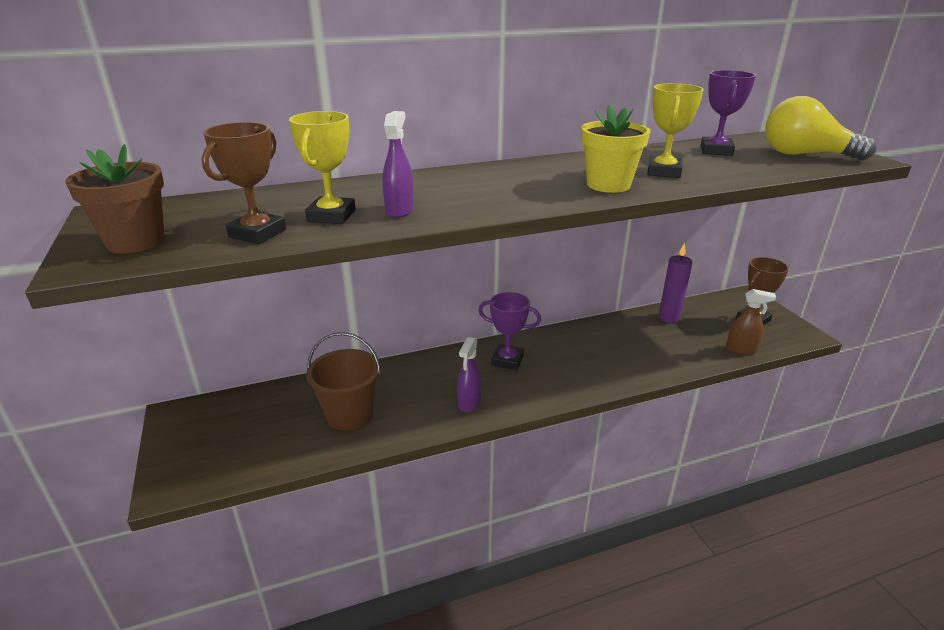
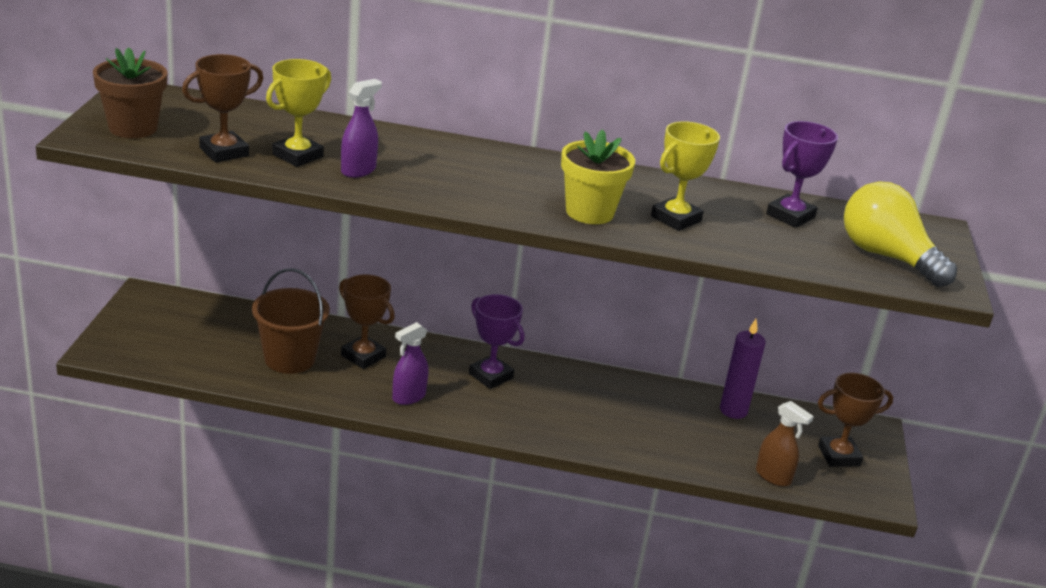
camera: 25 degrees right, 0 degrees up
(404, 386) = (363, 356): none -> brown trophy

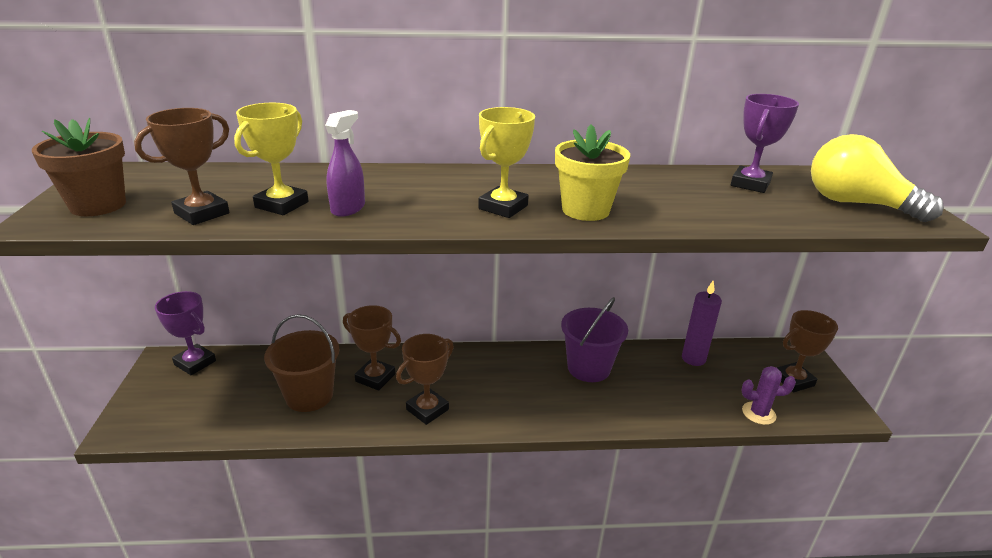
camera: 10 degrees left, 0 degrees up
(408, 397) = (427, 409): purple spray bottle -> brown trophy
(490, 376) = (490, 372): purple trophy -> purple trophy (195, 363)
(604, 395) = (588, 368): none -> purple bucket
(676, 219) = (663, 203): yellow trophy -> yellow trophy (503, 207)
(773, 477) = (758, 413): brown spray bottle -> purple cactus

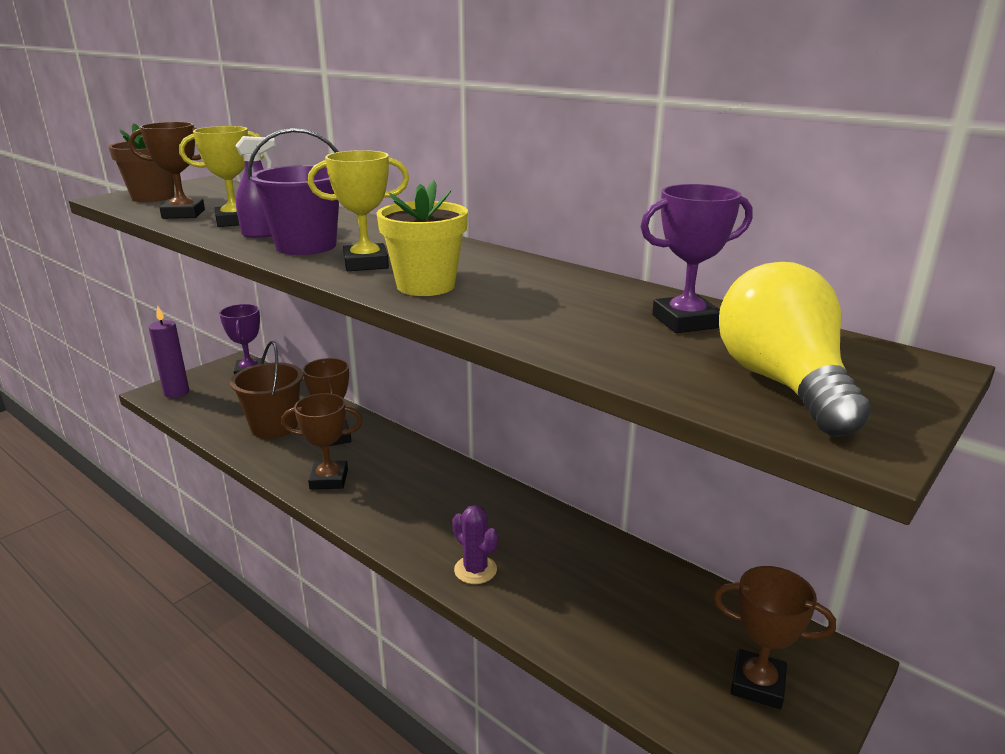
camera: 45 degrees right, 5 degrees down
(588, 368) = (518, 525): purple bucket -> purple bucket (306, 246)
(693, 358) = (655, 582): purple candle -> purple candle (176, 392)
(758, 413) = (636, 681): purple cactus -> purple cactus (475, 570)

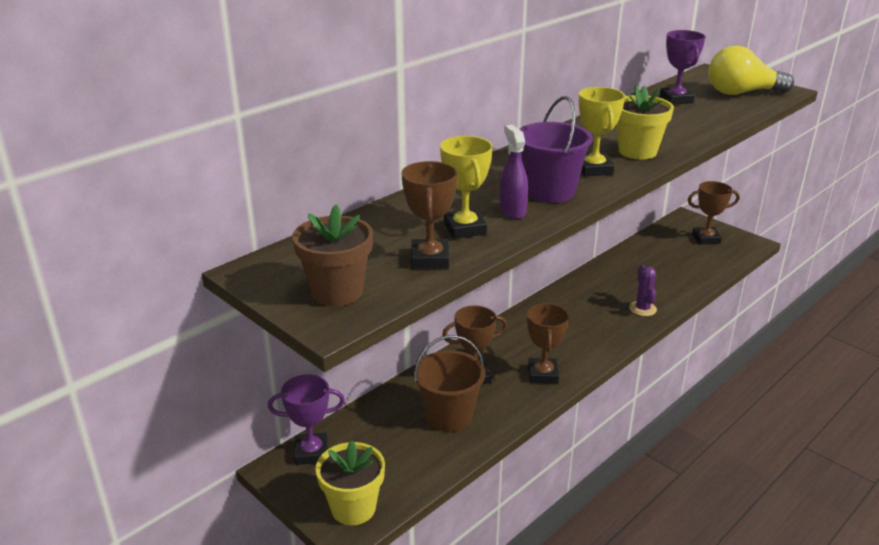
camera: 85 degrees left, 5 degrees up
(176, 392) = (353, 508): purple candle -> yellow flower pot
(475, 570) = (642, 309): purple cactus -> purple cactus turned 60 degrees counterclockwise
(757, 684) = (706, 239): brown trophy -> brown trophy turned 60 degrees clockwise

